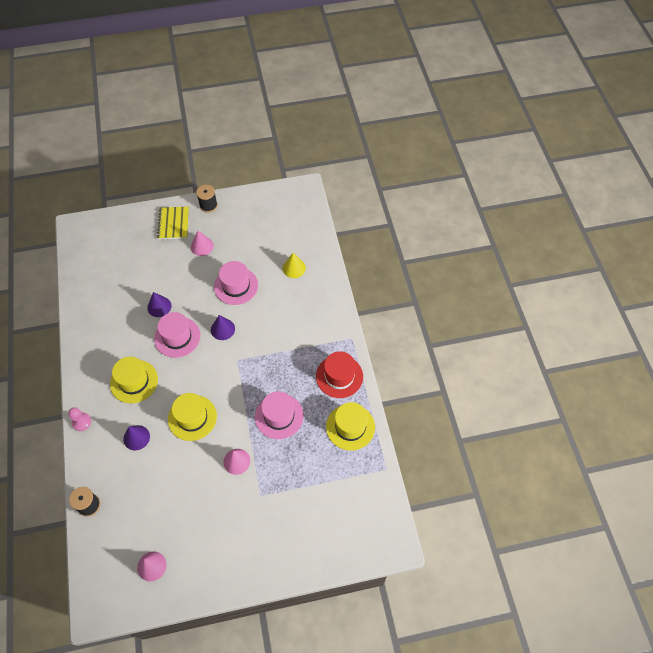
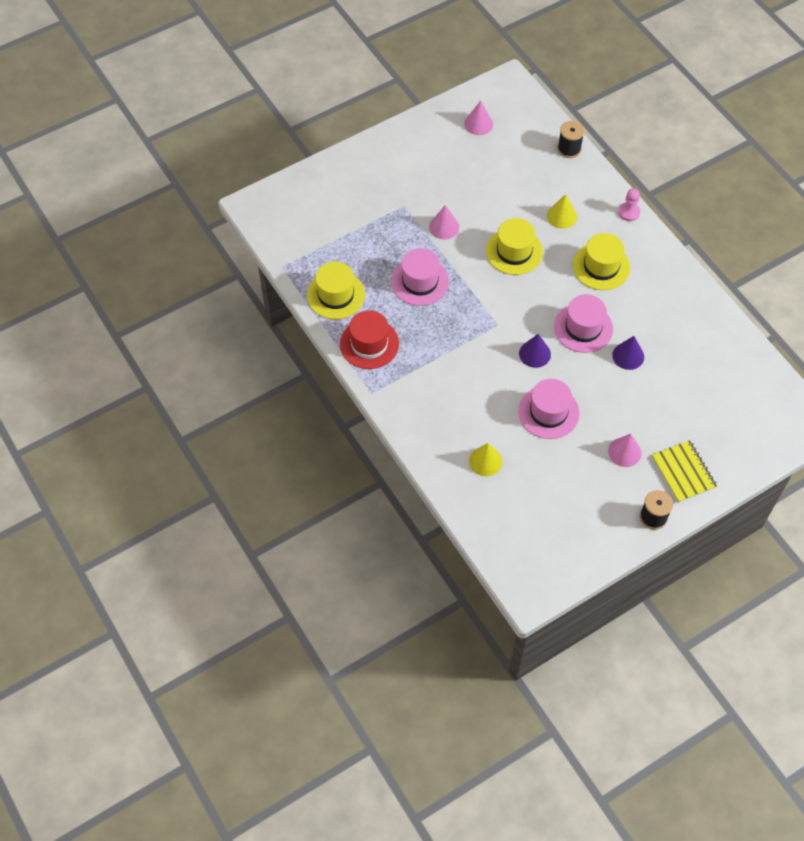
camera: 160 degrees right, 0 degrees up
(136, 437) = (561, 216): purple cone -> yellow cone

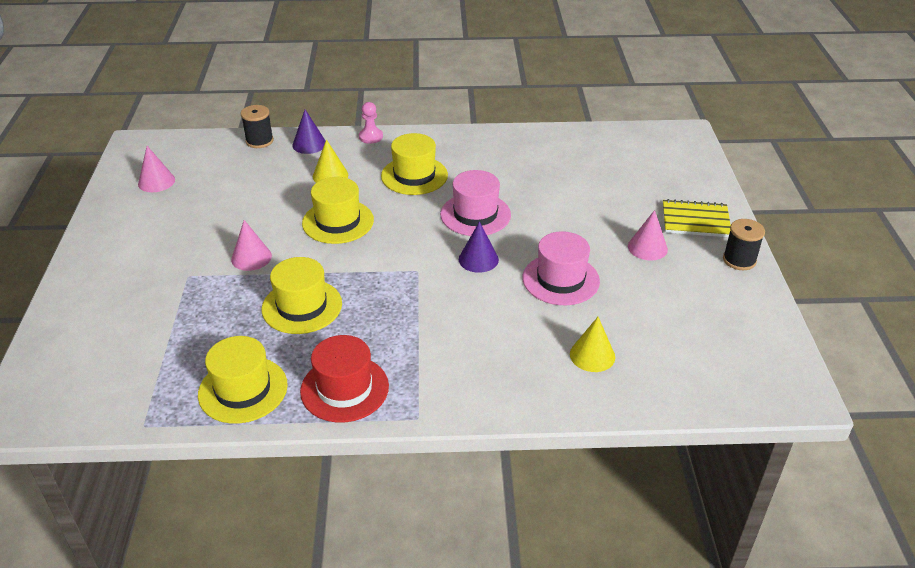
camera: 60 degrees left, 20 degrees down
(420, 282) = (302, 306): pink hat -> yellow hat
(628, 356) = (533, 200): purple cone -> purple cone (309, 144)

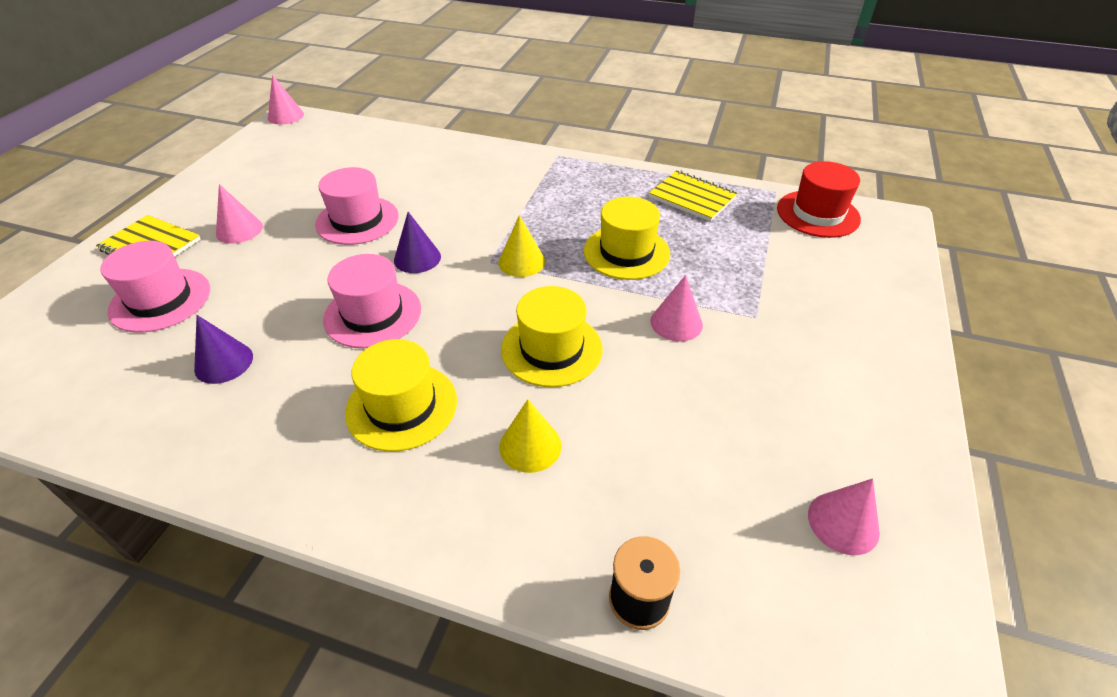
camera: 160 degrees left, 5 degrees up
(243, 389) = (692, 197): yellow hat -> yellow notebook
(309, 144) = (540, 551): purple cone -> purple cone (224, 362)
(344, 388) = (606, 182): red hat -> red hat (817, 214)
(371, 137) = (414, 536): pink pawn -> none
(592, 355) = (396, 163): yellow cone -> yellow cone (521, 262)
(628, 191) = (160, 300): none -> pink hat
(739, 260) = (178, 200): black spool -> none
(804, 397) = (285, 116): none -> pink cone

